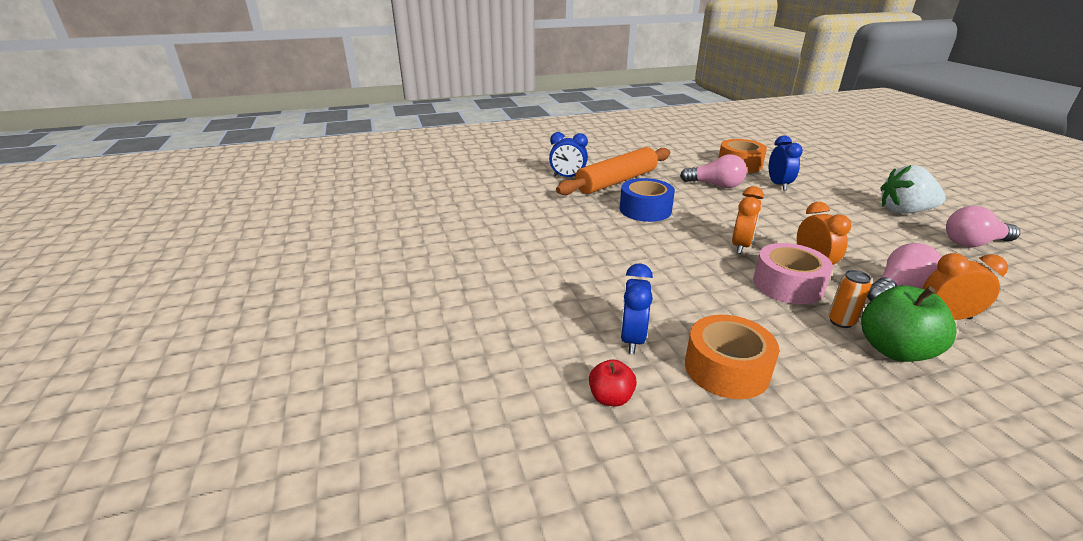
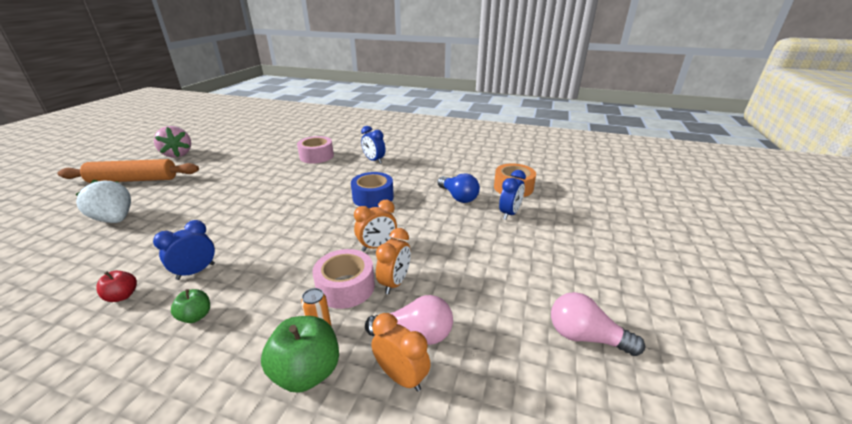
camera: 35 degrees right, 0 degrees up
(271, 246) = (178, 154): none -> pink strawberry
(491, 191) = (316, 156): none -> pink tape
(616, 181) = (397, 172): orange rolling pin -> orange rolling pin (134, 180)
(715, 185) = (458, 197): pink light bulb -> blue light bulb
(726, 369) = (196, 316): orange tape -> green apple
(904, 211) = (578, 278): white strawberry -> white strawberry (115, 219)

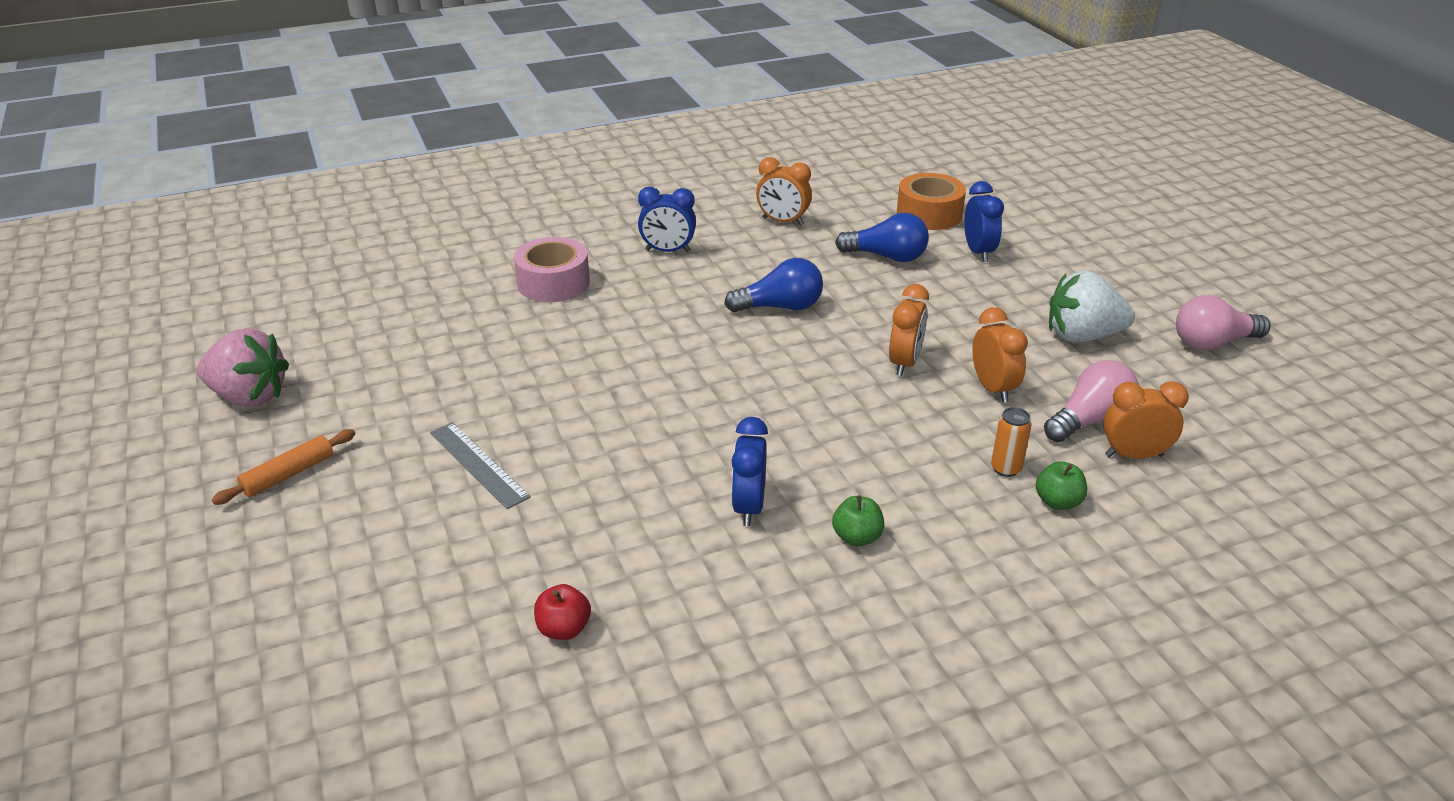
camera: 40 degrees left, 5 degrees up
(115, 219) = (442, 533): white strawberry -> white strawberry (1082, 336)
(122, 296) = (719, 580): red apple -> red apple (564, 629)
(134, 180) = (288, 474): orange rolling pin -> orange rolling pin, size x0.49
(172, 203) = (478, 464): none -> grey ruler
(307, 372) = (1058, 502): green apple -> green apple, size x0.55
(346, 287) = (953, 420): pink tape -> none
(373, 197) = (780, 307): blue tape -> blue light bulb
(438, 166) = (782, 221): none -> orange clock

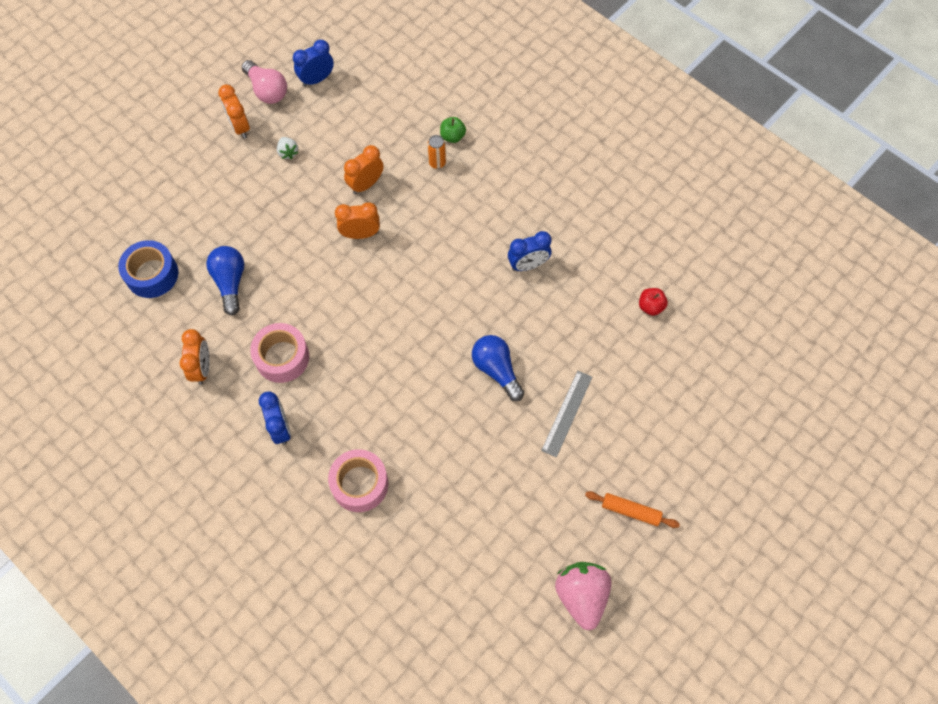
camera: 115 degrees left, 30 degrees up
(757, 269) = (282, 357): none -> pink tape
(780, 307) = (327, 323): blue light bulb -> blue light bulb (496, 370)
(857, 537) = (524, 211): green apple -> none
(929, 214) = (152, 274): orange tape -> blue tape
(978, 252) = (201, 229): blue clock -> blue clock (316, 79)
(1082, 336) = (288, 152): white strawberry -> white strawberry, size x0.47
(1089, 420) = (375, 135): pink light bulb -> none
(1133, 455) = (397, 112): orange clock -> orange clock (240, 127)

